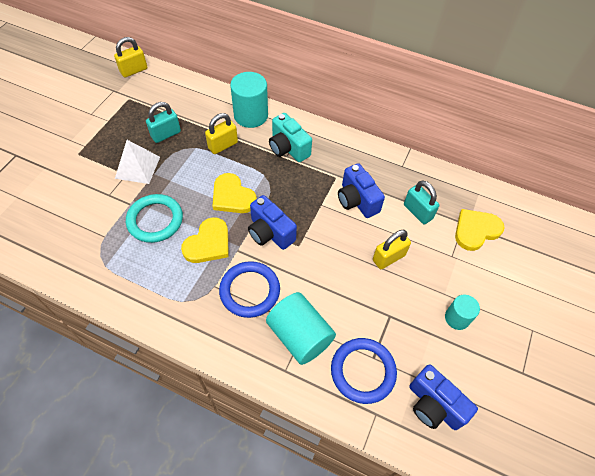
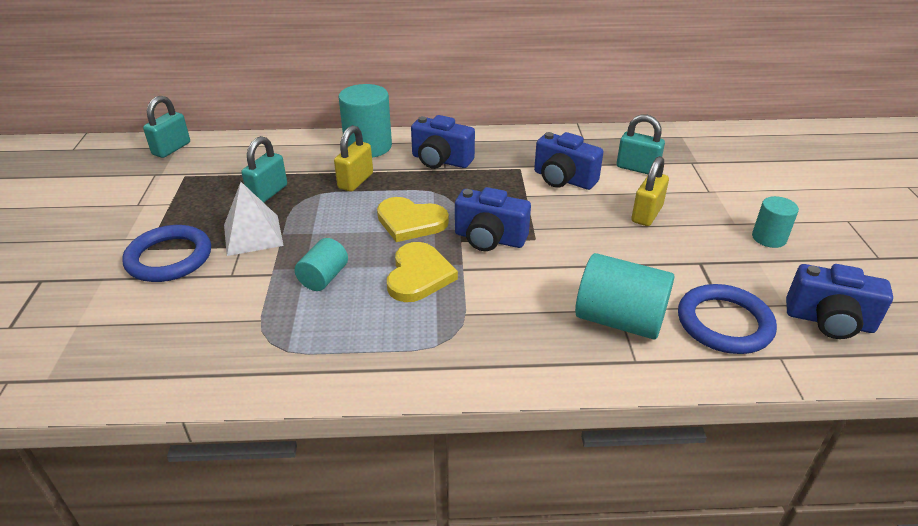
camera: 25 degrees left, 20 degrees down
(134, 70) = (171, 149): yellow padlock -> turquoise padlock
(155, 220) = (323, 278): turquoise ring -> turquoise cylinder
(250, 291) = (516, 301): blue ring -> blue ring (169, 258)
(288, 148) = (441, 160): turquoise camera -> blue camera
(476, 230) = (709, 164): yellow heart -> none

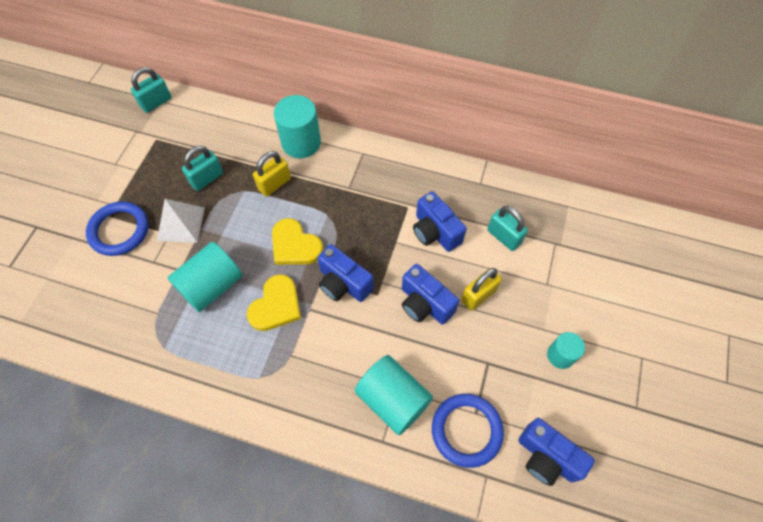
camera: 20 degrees right, 25 degrees up
(323, 278) = (211, 286): turquoise cylinder -> turquoise cylinder, size x1.73
(441, 160) = (349, 178): blue camera -> blue camera (425, 304)

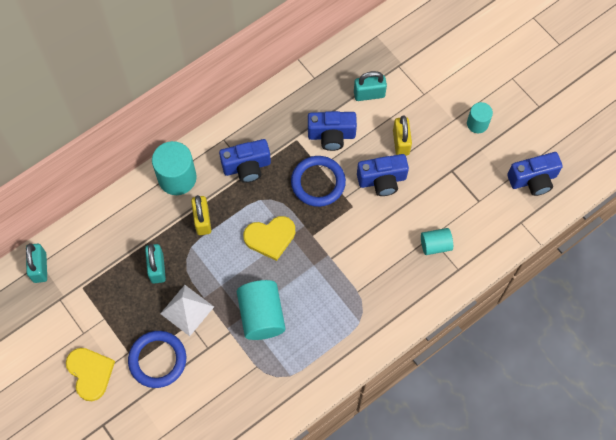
camera: 55 degrees left, 5 degrees up
(276, 305) = (311, 279): yellow heart -> yellow heart (90, 373)
(343, 283) = (327, 223): blue camera -> blue camera (247, 167)
(393, 400) = (435, 245): turquoise cylinder -> turquoise cylinder, size x0.58
(466, 430) = (486, 214): blue ring -> blue ring (318, 182)

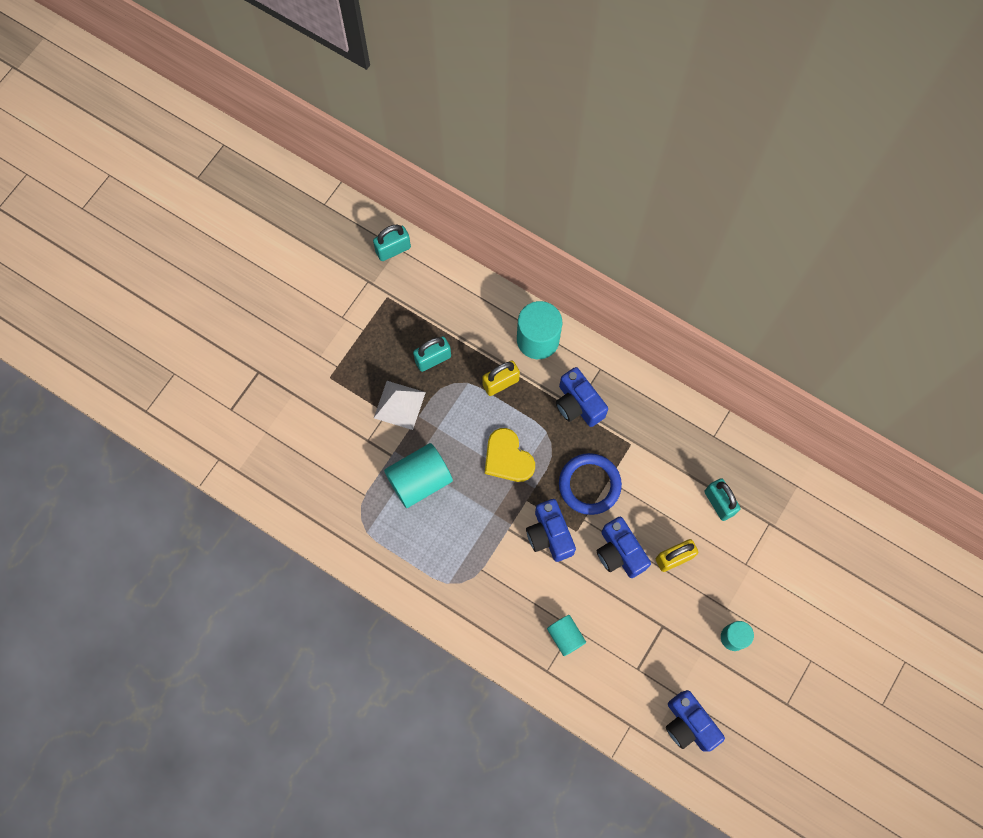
camera: 70 degrees right, 5 degrees up
(90, 373) = (304, 340): yellow heart -> none
(157, 360) = (338, 397): blue ring -> none
(331, 135) = (651, 479): blue camera -> blue camera (549, 535)

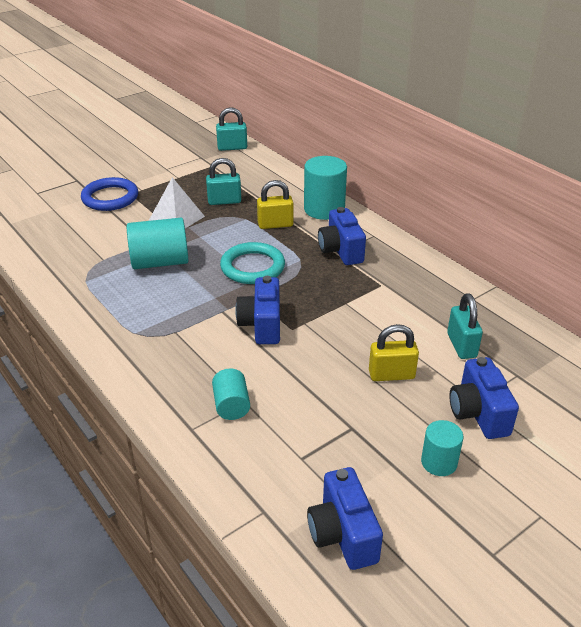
camera: 20 degrees right, 35 degrees down
(507, 458) = (252, 267): yellow heart -> turquoise ring
(589, 485) = (324, 301): blue ring -> blue ring (110, 198)
(619, 552) = (330, 355): blue camera -> blue camera (478, 413)

